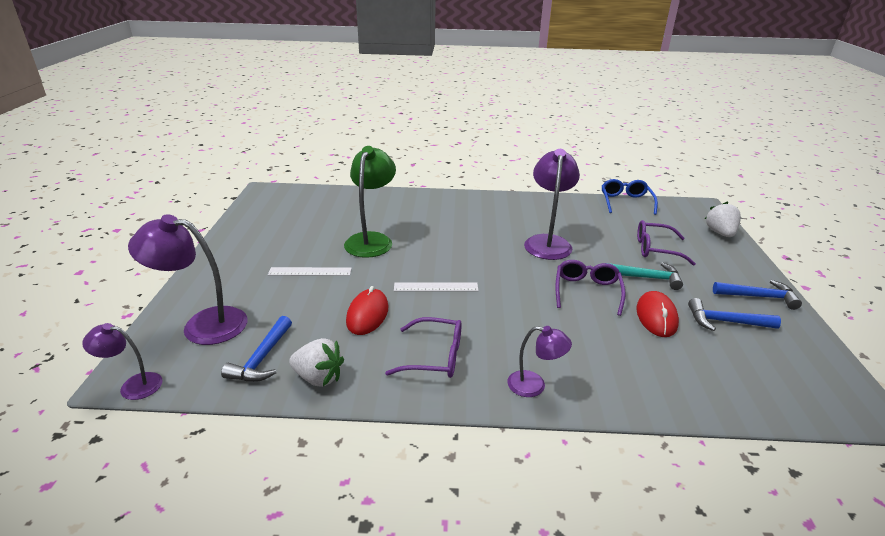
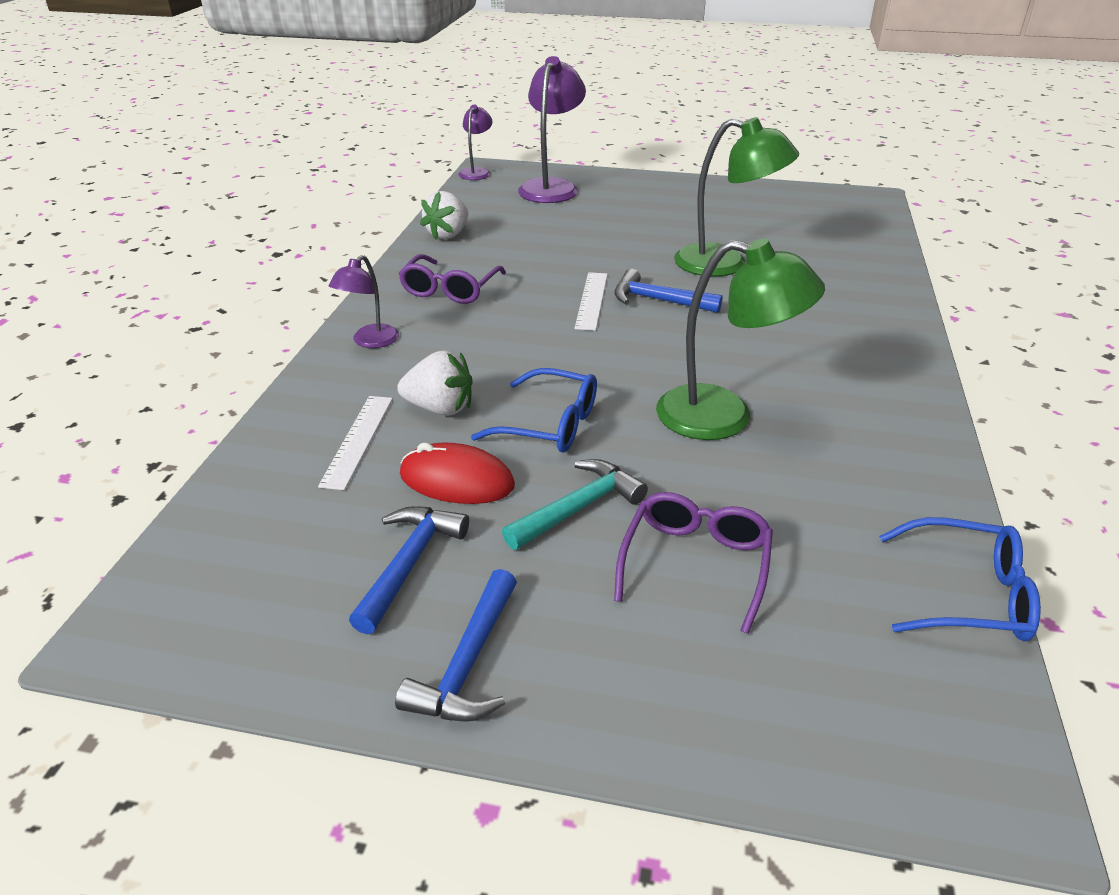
camera: 100 degrees right, 5 degrees up
(262, 358) = (489, 212): blue hammer -> blue hammer (658, 300)
(310, 271) = (642, 228): white ruler -> white ruler (358, 440)
(367, 314) = (543, 257): red mouse -> none
(548, 242) = (724, 417): purple lamp -> green lamp
(587, 291) = (550, 424): purple glasses -> blue glasses
(646, 278) = (578, 508): turquoise hammer -> turquoise hammer turned 150 degrees counterclockwise
(720, 233) = (793, 746): white strawberry -> white strawberry (440, 408)

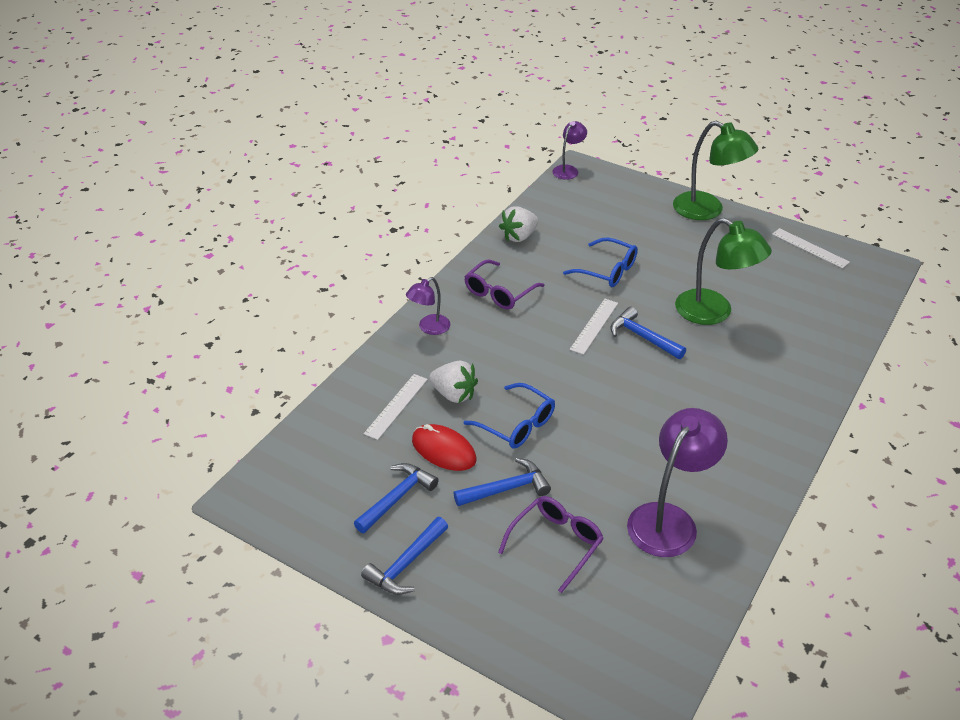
camera: 20 degrees right, 5 degrees up
(552, 187) = (620, 199): purple lamp -> purple lamp (669, 519)
(578, 508) = (506, 489): turquoise hammer -> blue hammer
(724, 417) = (632, 448): green lamp -> green lamp (707, 210)
(785, 195) = (810, 248): none -> white ruler
(967, 595) = (705, 609): blue glasses -> blue glasses (607, 270)

